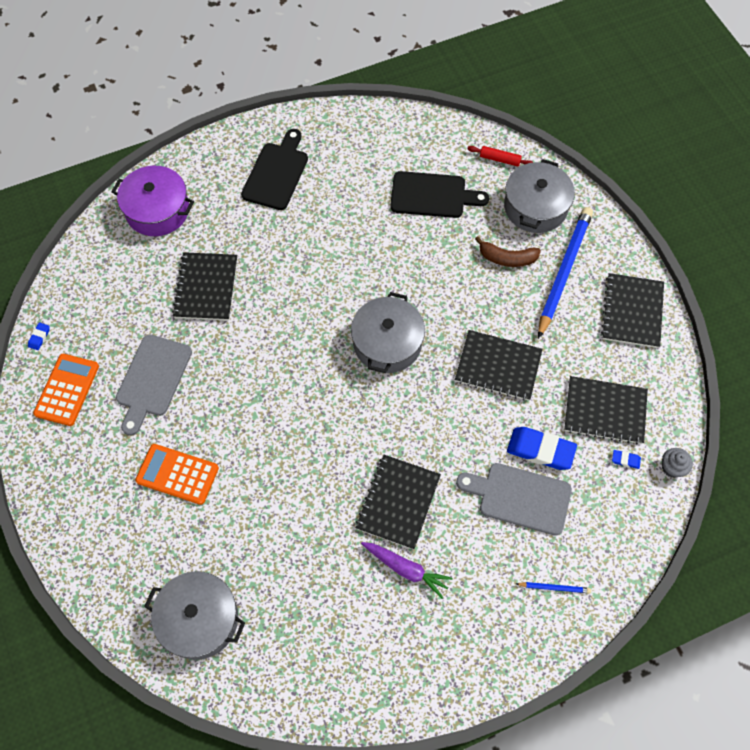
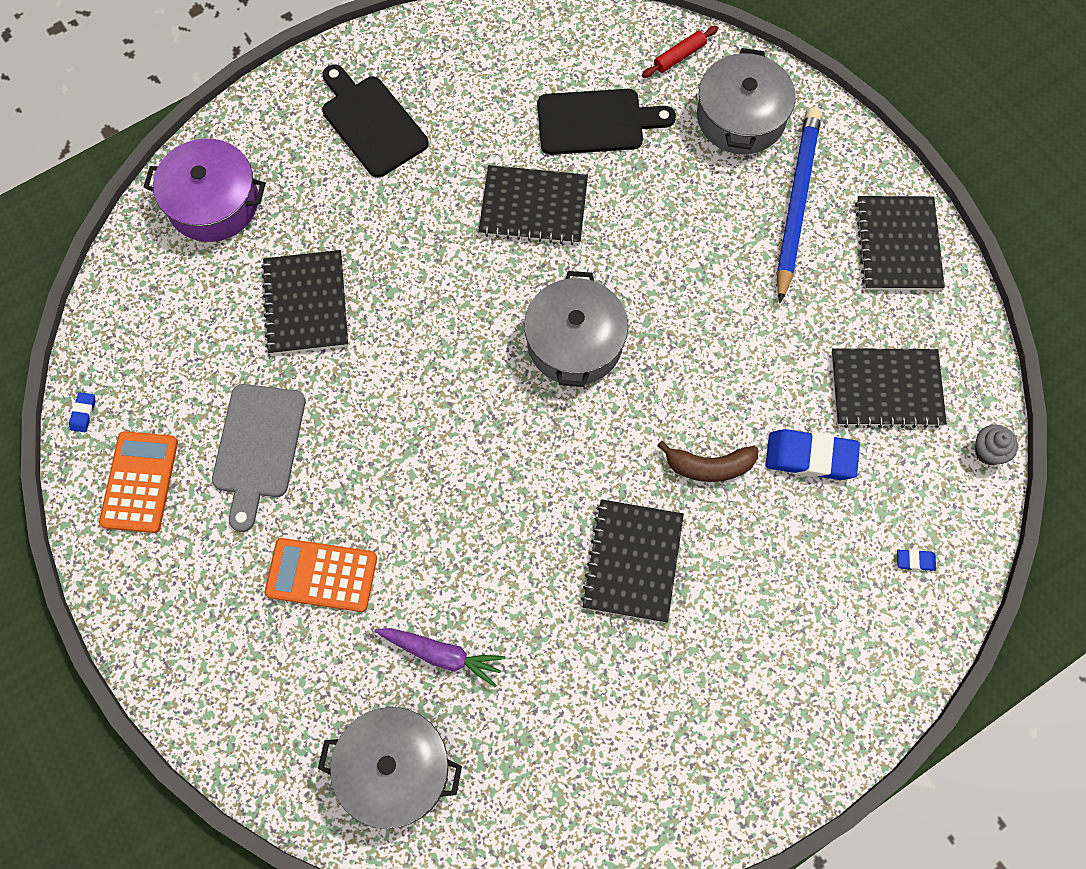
camera: 10 degrees left, 5 degrees up
(276, 173) = (371, 123): black cutting board -> black cutting board turned 45 degrees counterclockwise
(406, 569) = (661, 651): purple carrot -> purple carrot (442, 655)
(498, 366) = (732, 350): black notebook -> black notebook (533, 207)
(500, 159) = (679, 56): red rolling pin -> red rolling pin turned 45 degrees counterclockwise
(507, 258) = (715, 196): brown banana -> brown banana (709, 466)
(520, 497) = (795, 527): grey cutting board -> none
(554, 587) = (863, 641): blue pencil -> none
(625, 460) = (925, 451): blue eraser -> blue eraser (915, 561)

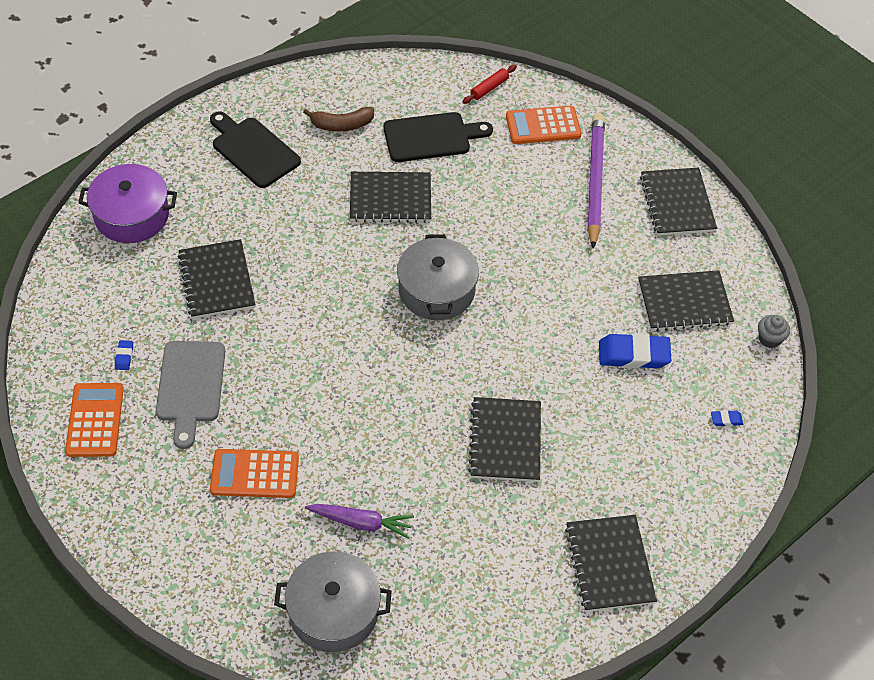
camera: 10 degrees left, 15 degrees down
(83, 413) = (42, 374): blue eraser -> blue eraser (124, 356)
(709, 466) = (555, 368): brown banana -> brown banana (341, 125)
(739, 745) = (609, 564): none -> black notebook
(741, 117) = (543, 126): grey pot -> orange calculator
(796, 203) = (594, 181): blue pencil -> purple pencil

